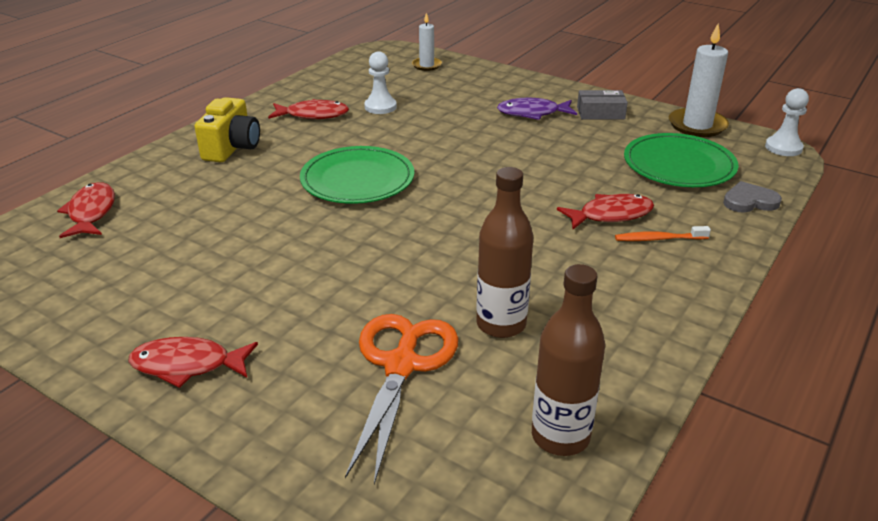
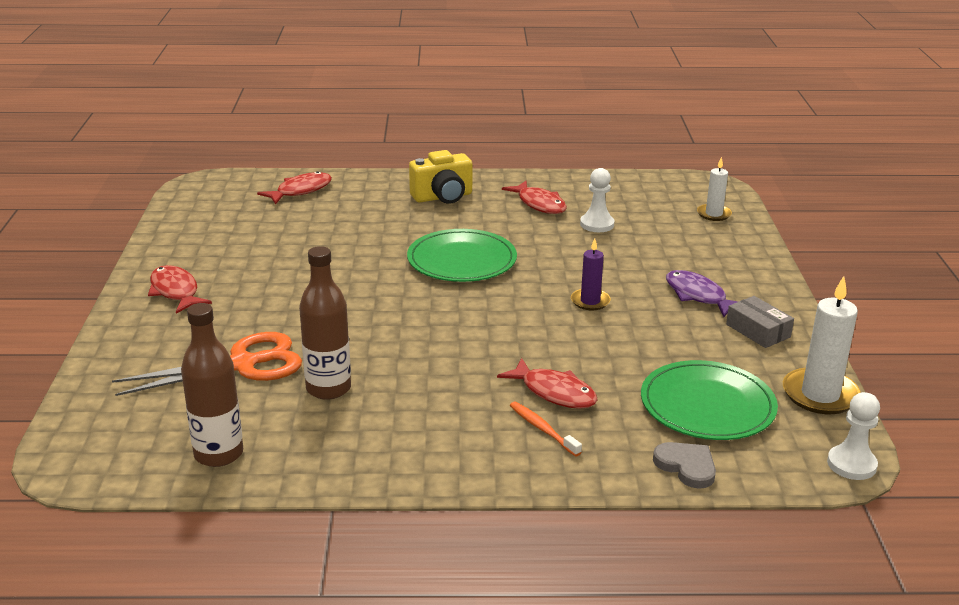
camera: 55 degrees right, 5 degrees down
(493, 152) = (590, 301): none -> purple candle

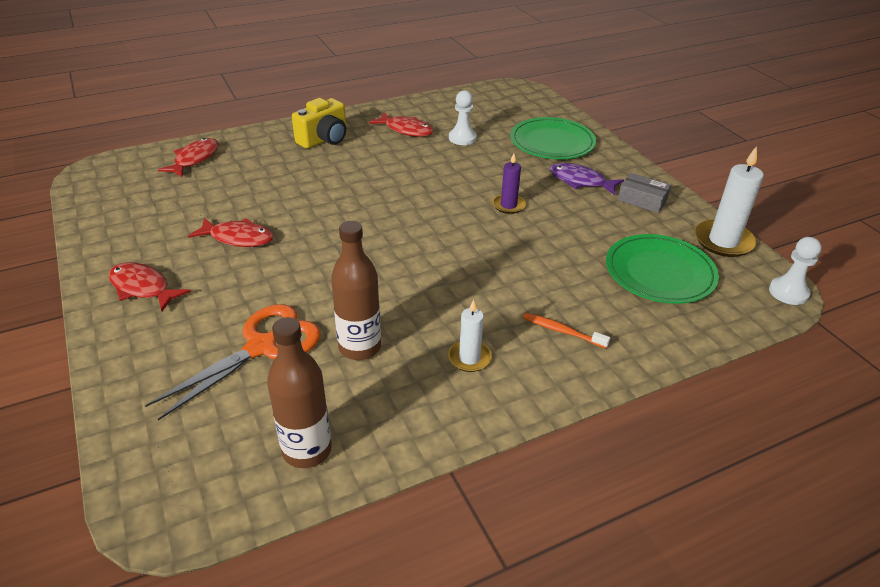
camera: 25 degrees left, 10 degrees up
(462, 260) = (382, 193): green plate -> green plate (552, 142)
(554, 392) = (545, 294): red fish -> red fish (238, 238)
(686, 466) = (688, 330): grey heart -> none
(713, 214) = (538, 112): white candle -> white candle (469, 358)

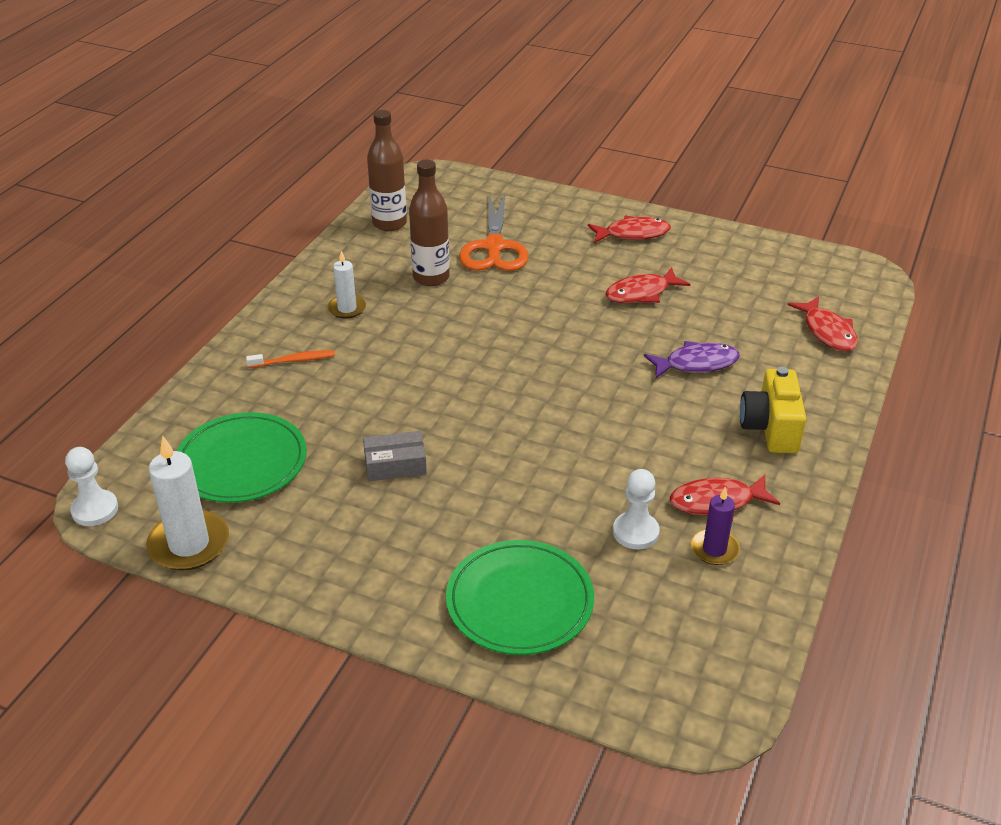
camera: 140 degrees right, 0 degrees up
(508, 205) = (462, 458): purple candle -> purple candle (714, 549)
(580, 181) = (418, 544): purple fish -> purple fish (696, 363)
(642, 200) = (320, 557): grey box -> grey box (395, 464)

